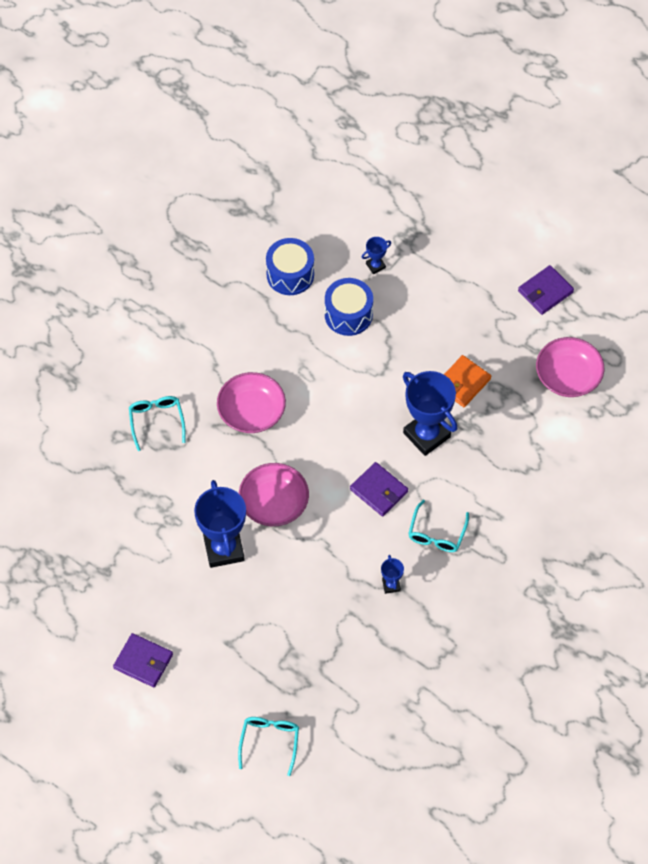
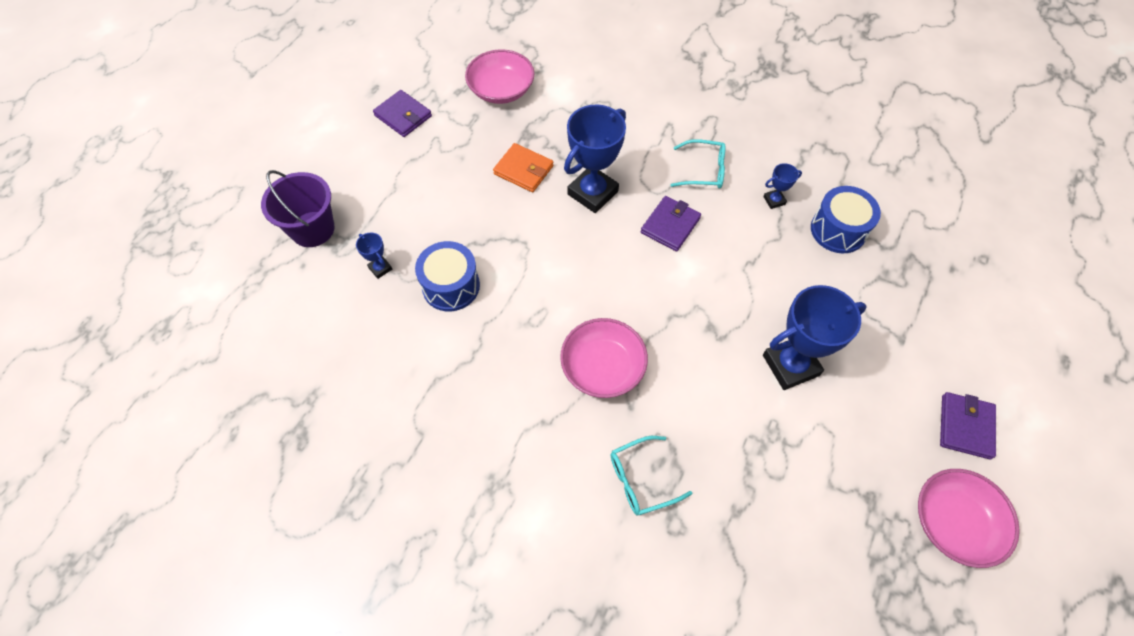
camera: 100 degrees left, 0 degrees up
(269, 742) = (992, 280): turquoise glasses -> none
(274, 503) = (716, 322): pink bowl -> pink bowl (953, 522)
(290, 274) = (399, 357): blue drum -> blue drum (838, 230)
(425, 219) = (312, 229): none -> purple bucket

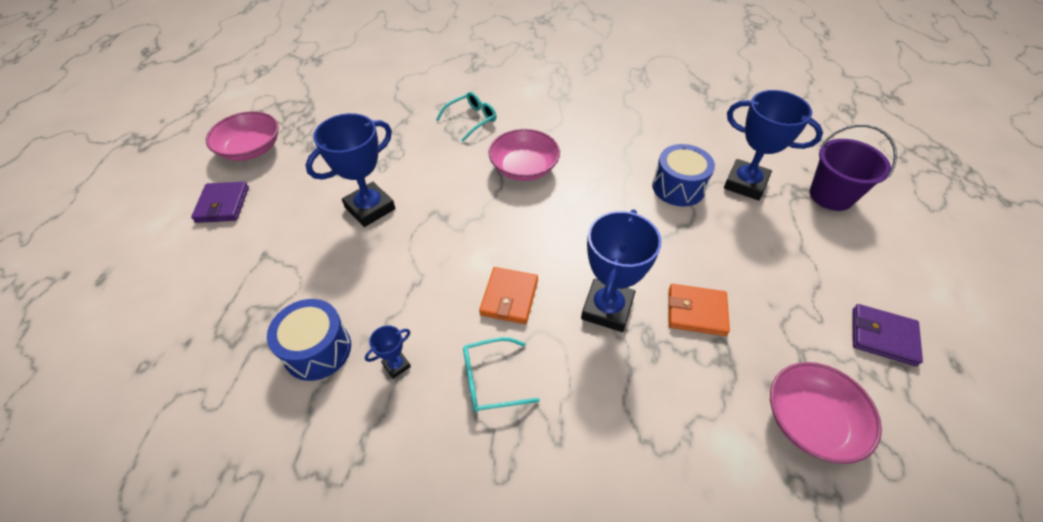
camera: 160 degrees right, 10 degrees down
(380, 268) = (745, 184): blue trophy -> blue trophy, size x2.22
(670, 225) = (509, 297): purple wallet -> orange wallet

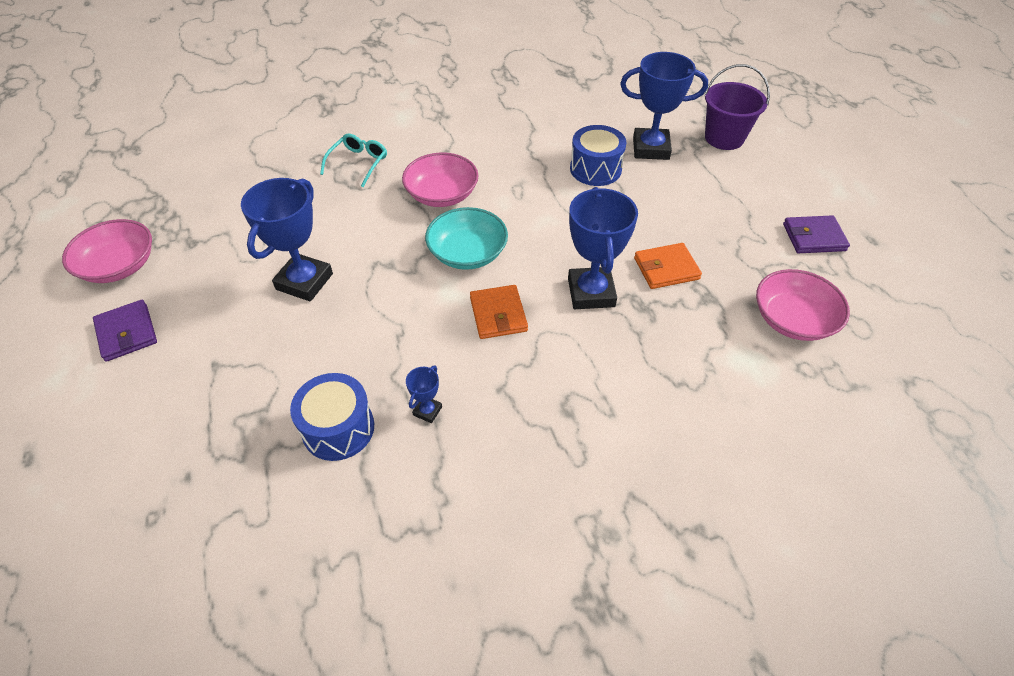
camera: 25 degrees left, 0 degrees up
(491, 380) = (524, 388): turquoise glasses -> none
(515, 229) = (467, 253): none -> turquoise bowl

